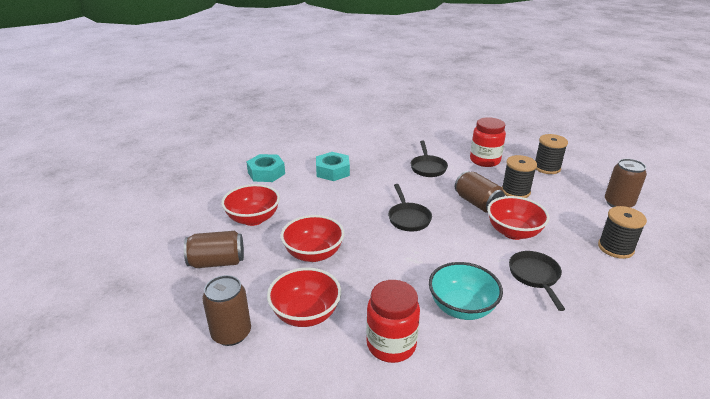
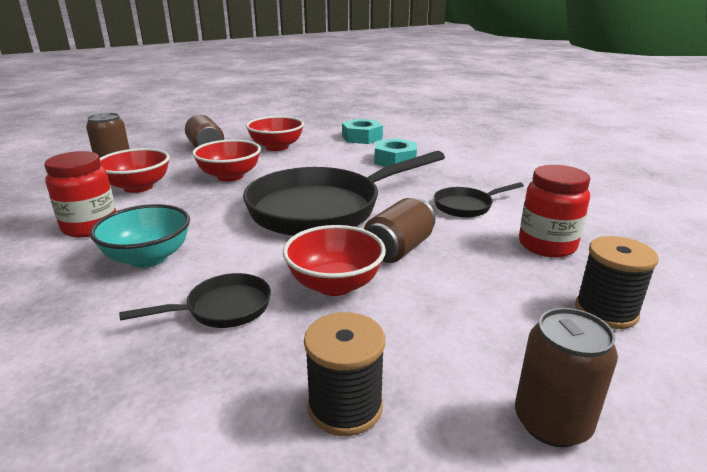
camera: 70 degrees right, 5 degrees down
(408, 218) = (323, 209): black pan -> black pan, size x2.24
(515, 191) = (468, 280): black spool -> none

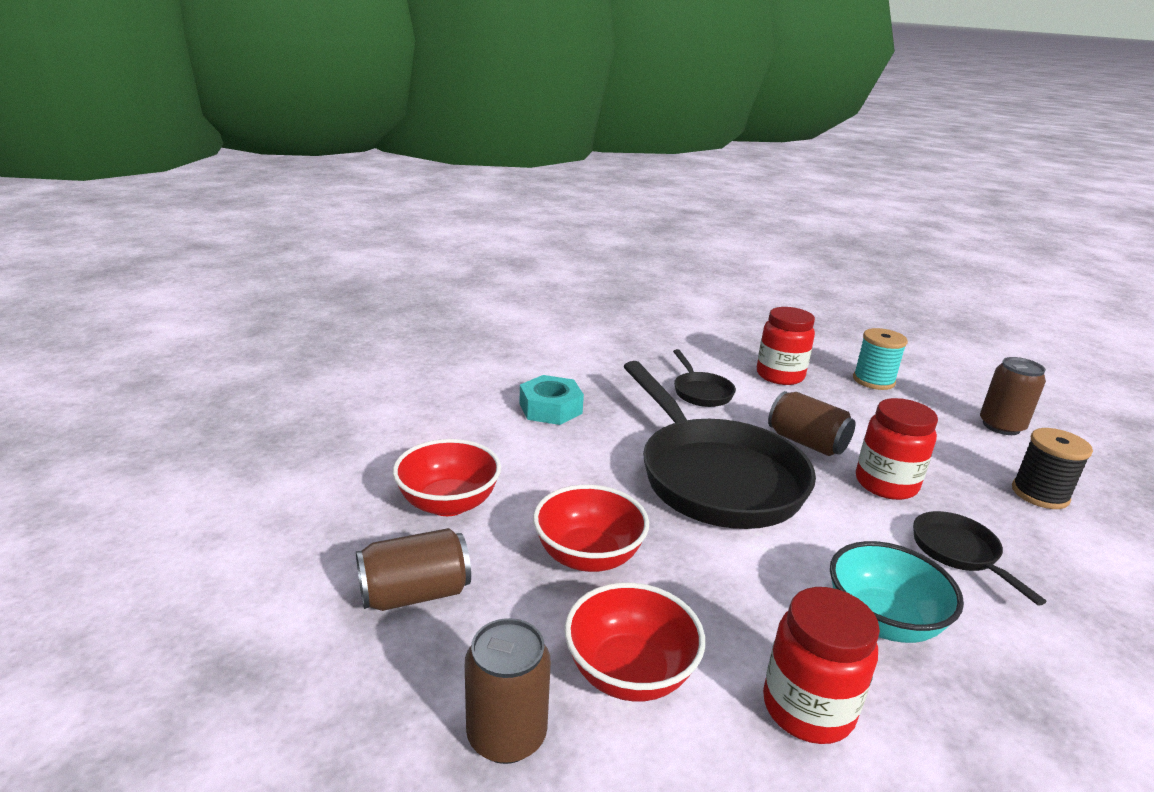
camera: 85 degrees left, 0 degrees up
(335, 284) = (886, 484): red bowl -> red jar
(362, 137) = (435, 419): turquoise nut -> none
(606, 311) = (873, 381): black spool -> turquoise spool

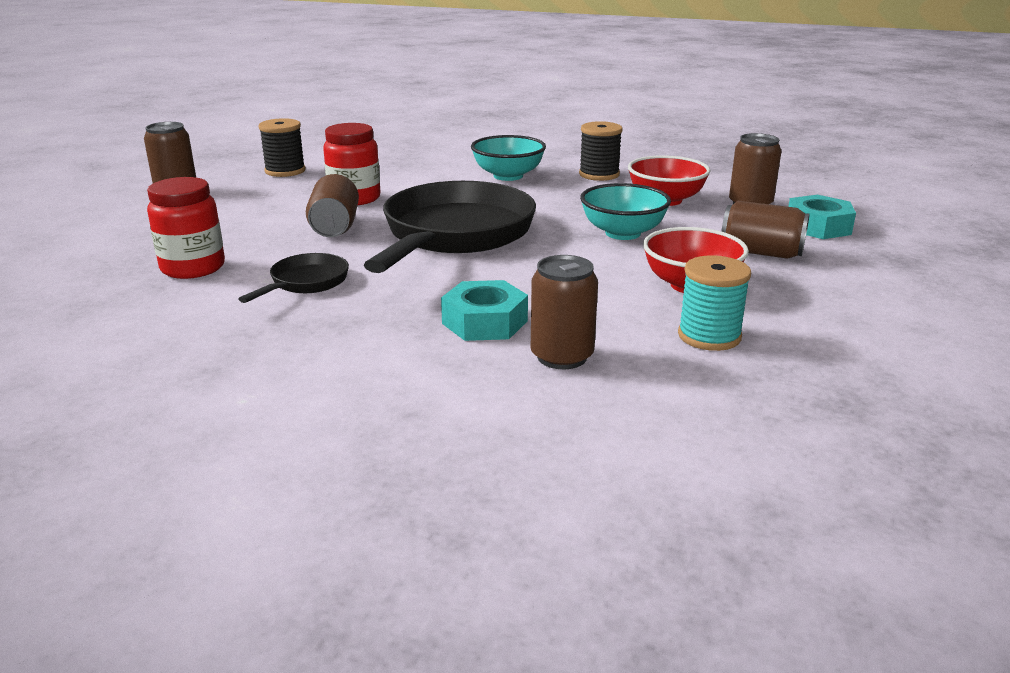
camera: 135 degrees left, 0 degrees up
(369, 713) = (818, 227): none -> turquoise nut
(473, 404) = (562, 356): none -> brown can
(588, 556) = (623, 233): red bowl -> turquoise bowl
(807, 708) = (599, 174): red jar -> black spool
(873, 381) = (137, 236): turquoise spool -> turquoise spool (709, 336)
(959, 553) = (405, 174): black pan -> none

